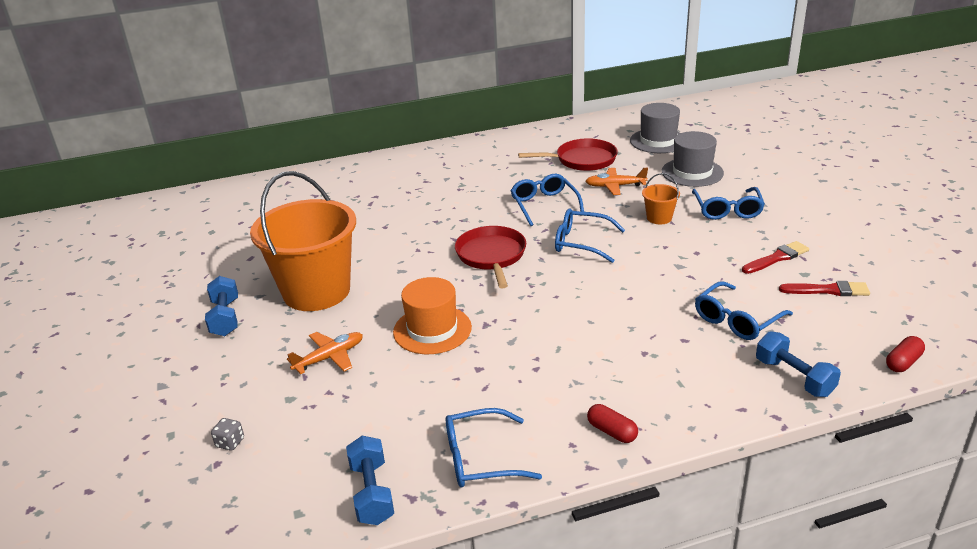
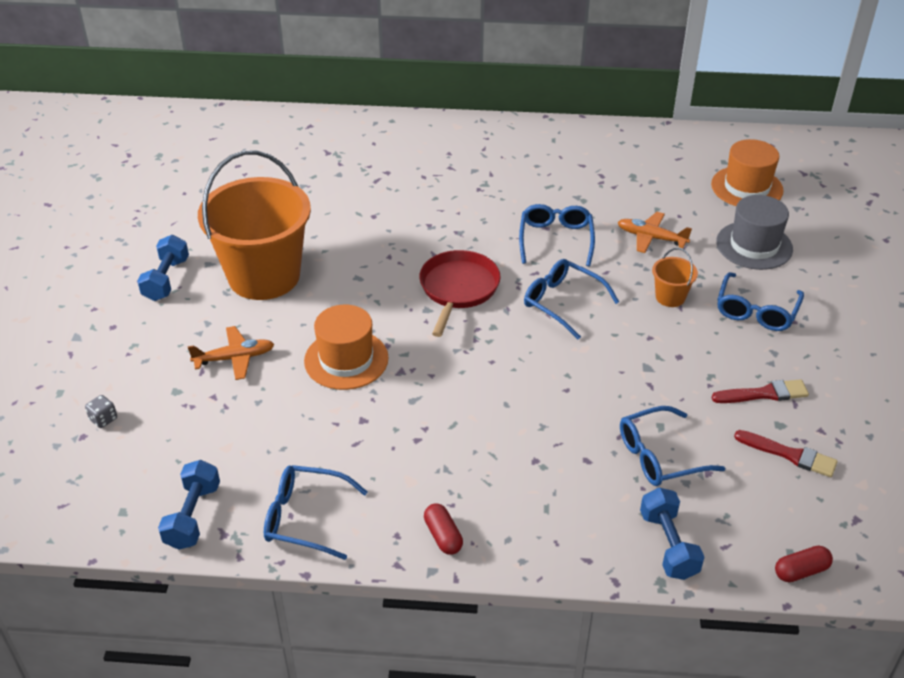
camera: 20 degrees right, 10 degrees up
(582, 160) = (639, 189): red pan -> none
(658, 141) = (746, 187): grey hat -> orange hat

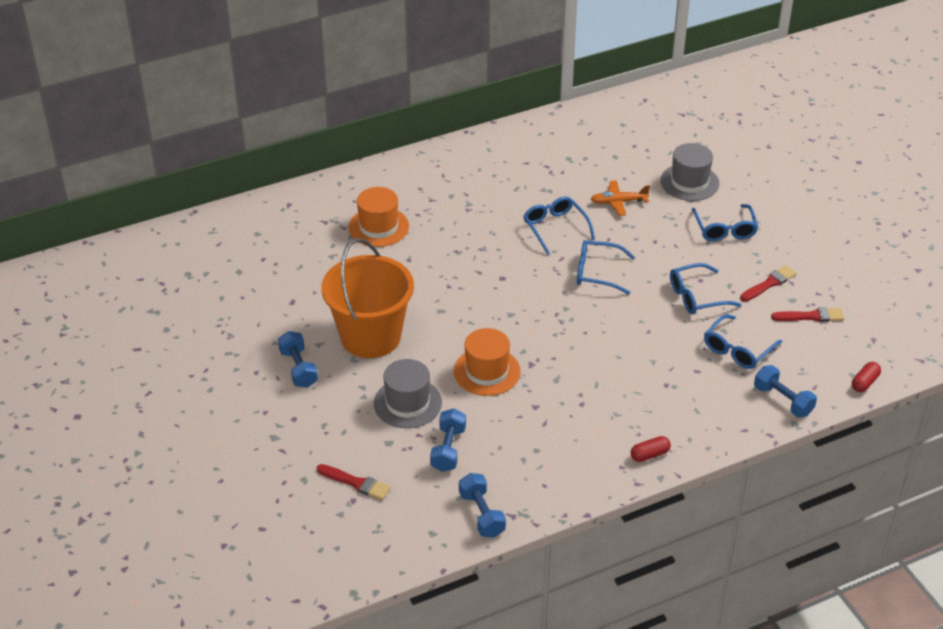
camera: 30 degrees left, 0 degrees up
(103, 419) = (356, 483): grey dice -> red brush
(228, 426) = (448, 449): none -> blue dumbbell
(234, 358) = (407, 403): orange plane -> grey hat
(305, 518) = (555, 482): blue glasses -> blue glasses (697, 296)
(443, 536) = (649, 454): red capsule -> red capsule turned 60 degrees counterclockwise
(458, 289) = (519, 291): red pan -> none
(670, 297) = (664, 241): orange bucket -> none
(746, 187) = (653, 139): orange hat -> orange hat (378, 227)

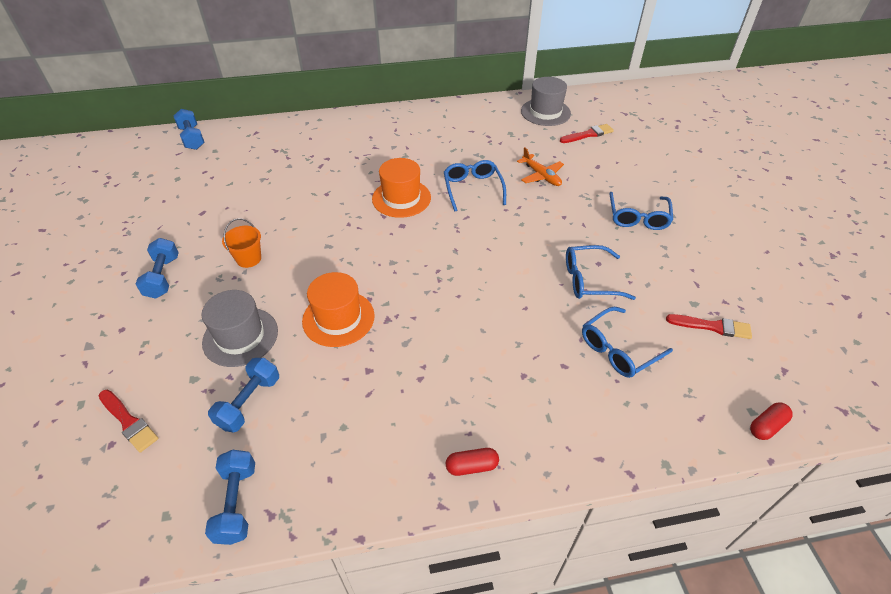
camera: 15 degrees right, 5 degrees up
(370, 337) = (249, 259): orange bucket -> orange bucket, size x0.41
(378, 227) = (317, 162): orange hat -> orange hat (401, 198)
(597, 273) = (496, 237): blue glasses -> none
(618, 202) = (541, 176): orange plane -> orange plane turned 135 degrees counterclockwise
(689, 182) = (615, 169): grey hat -> grey hat (545, 112)
(769, 284) = (672, 281): red brush -> red brush (588, 134)
(783, 400) = (657, 428): blue dumbbell -> blue dumbbell (192, 138)

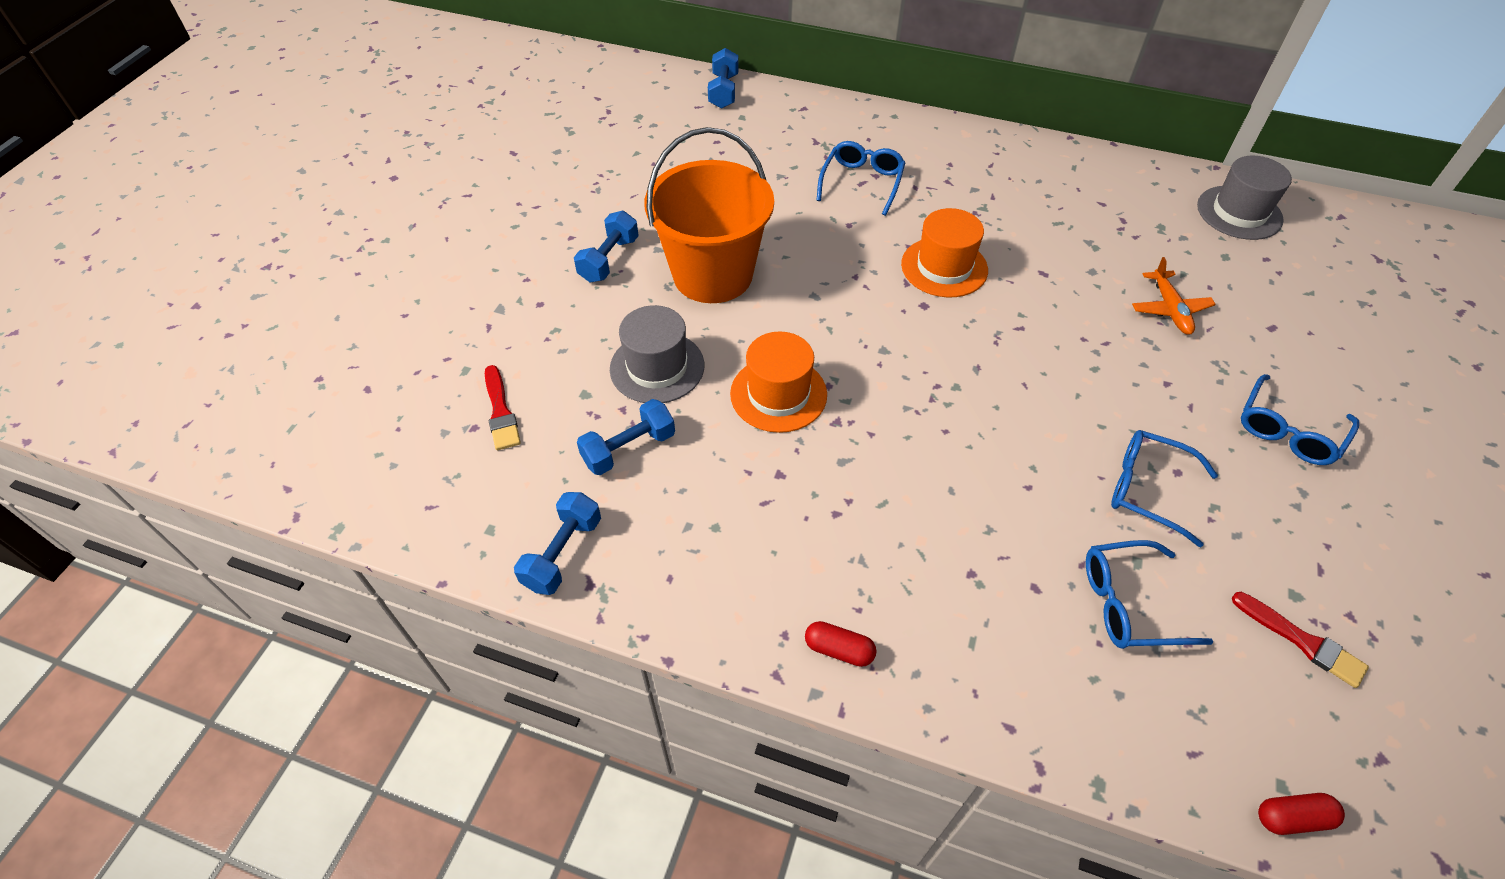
camera: 30 degrees right, 5 degrees up
(249, 259) = (713, 275): orange bucket -> orange bucket, size x2.47
(473, 189) = (1053, 291): blue glasses -> blue glasses (862, 183)
(588, 134) = (1289, 272): red brush -> none

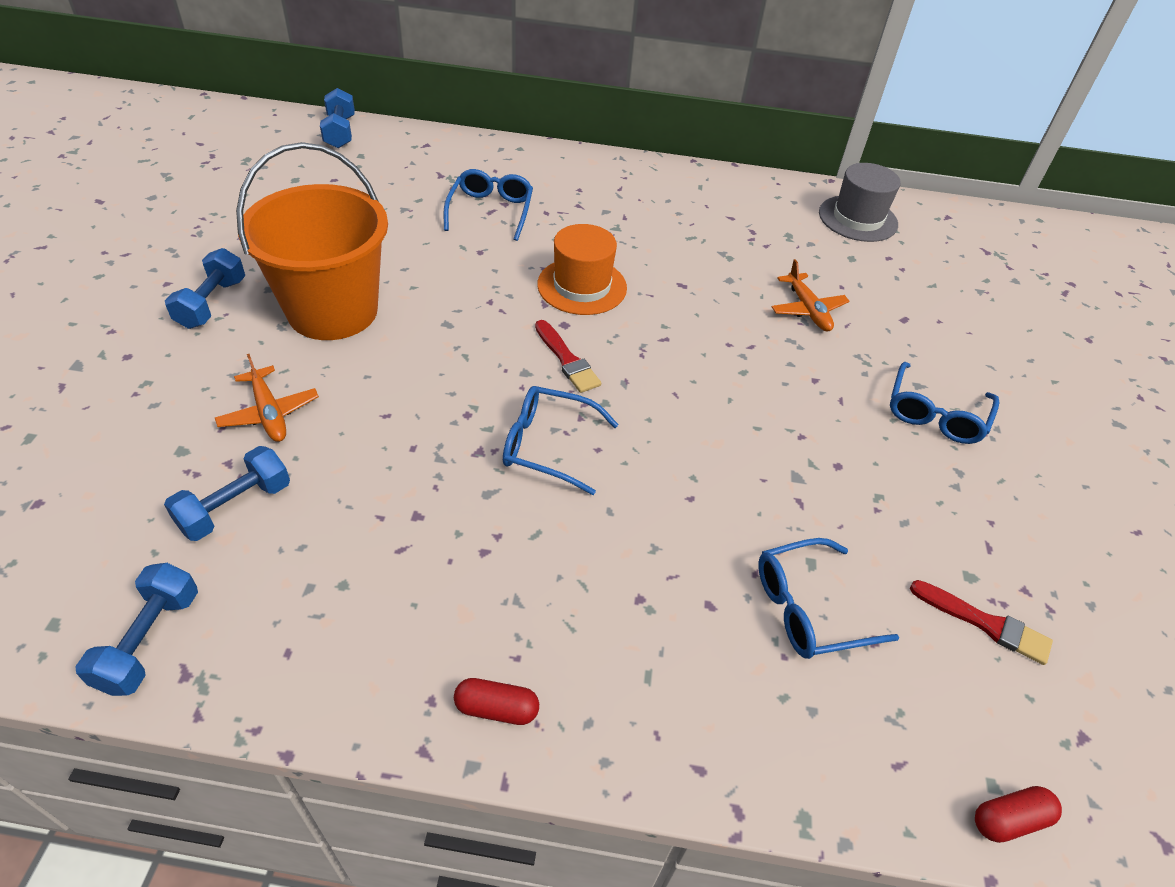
camera: 15 degrees left, 5 degrees down
(501, 412) = (73, 481): red brush -> red brush (567, 360)
(657, 367) = (269, 413): grey hat -> orange plane
(778, 394) = (411, 429): orange hat -> none
(1148, 490) = (811, 487): blue glasses -> blue glasses (548, 445)

